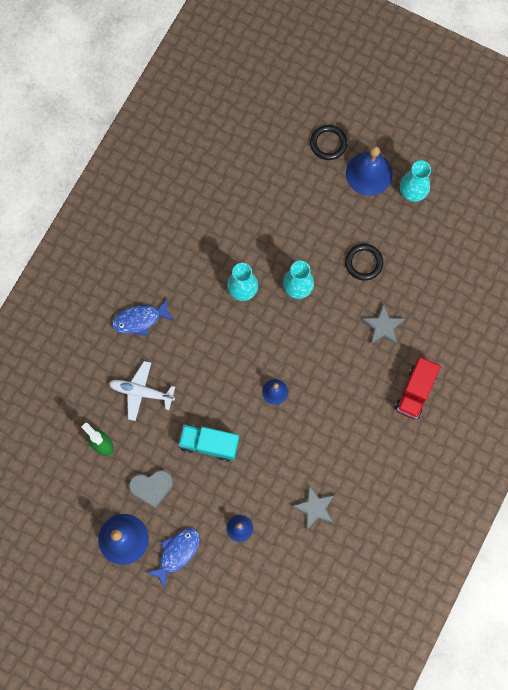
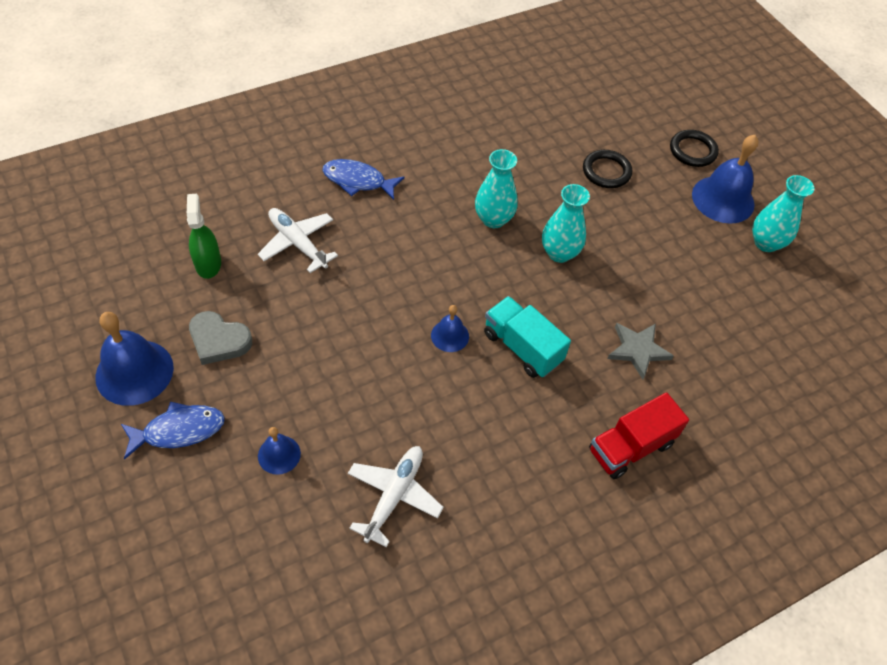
camera: 30 degrees right, 20 degrees down
(209, 444) = (325, 340): turquoise truck -> turquoise truck (522, 347)
(314, 508) = (393, 496): grey star -> white plane
(363, 263) = (658, 274): black ring -> black ring (606, 171)

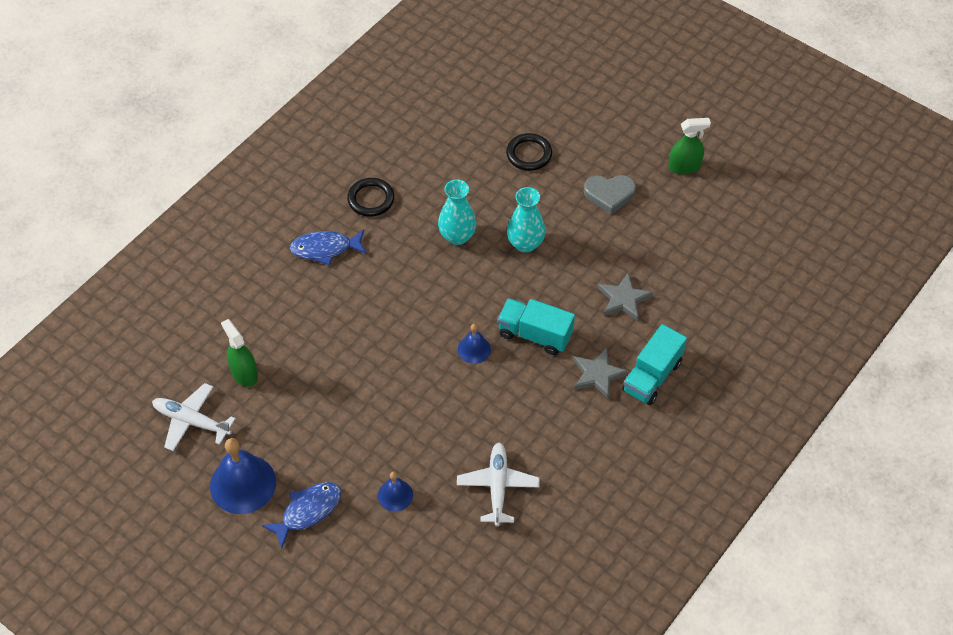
camera: 20 degrees left, 0 degrees up
(219, 340) = (294, 431): grey heart -> grey heart (609, 194)
(298, 243) = (308, 325): white plane -> white plane (192, 421)
(570, 419) = (597, 374): none -> grey star
(630, 447) = (652, 376): red truck -> turquoise truck
(692, 151) = (591, 105): black ring -> black ring (371, 199)
(723, 199) = (634, 141): blue bell -> none
(766, 243) = (684, 166): turquoise vase -> green spray bottle

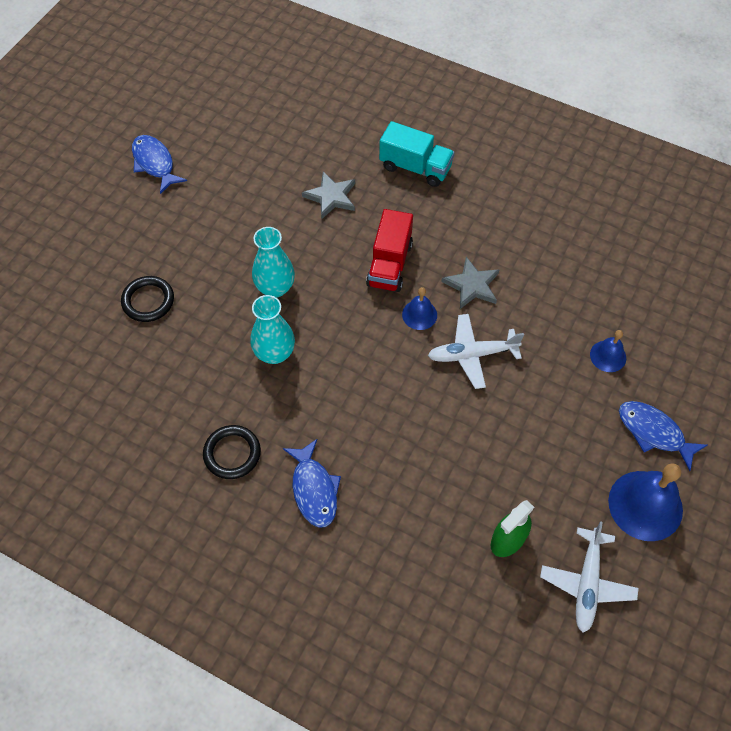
camera: 100 degrees left, 5 degrees up
(498, 487) = (570, 271): white plane -> white plane (472, 354)
(535, 334) = (389, 264): turquoise truck -> red truck
(597, 374) = (424, 208): grey star -> grey star (472, 285)
(609, 194) = (199, 222): grey heart -> none
(684, 166) = (155, 163): green spray bottle -> blue fish

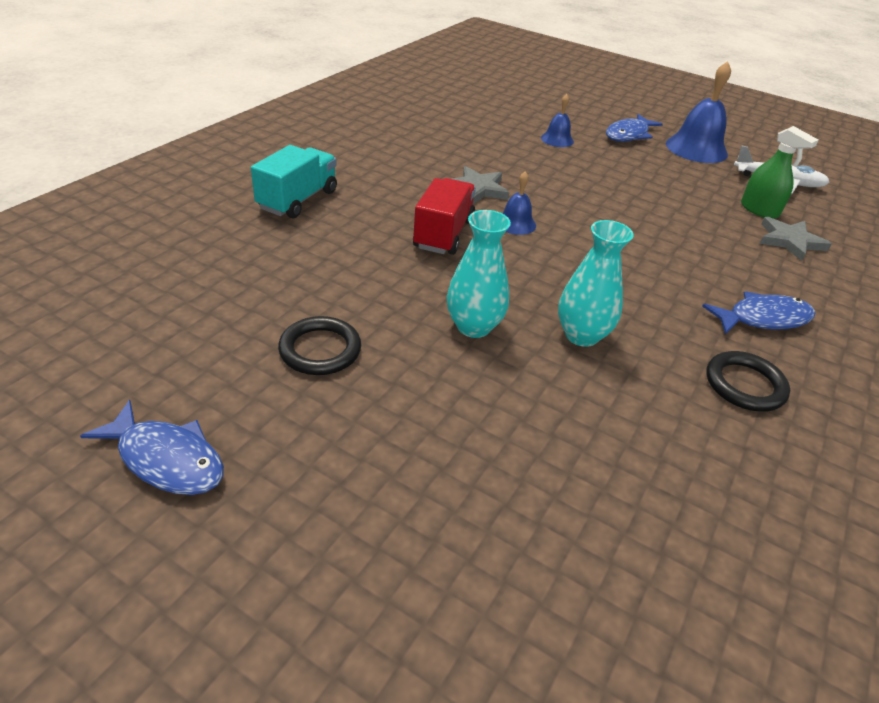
camera: 90 degrees left, 20 degrees down
(148, 301) = (495, 475): black ring -> black ring (320, 350)
(155, 163) = (166, 459): blue fish -> blue fish turned 120 degrees counterclockwise
(331, 197) = (323, 265): grey star -> grey star (790, 241)
(389, 264) = (443, 234): red truck -> red truck turned 90 degrees counterclockwise
(472, 354) = (564, 200): white plane -> none

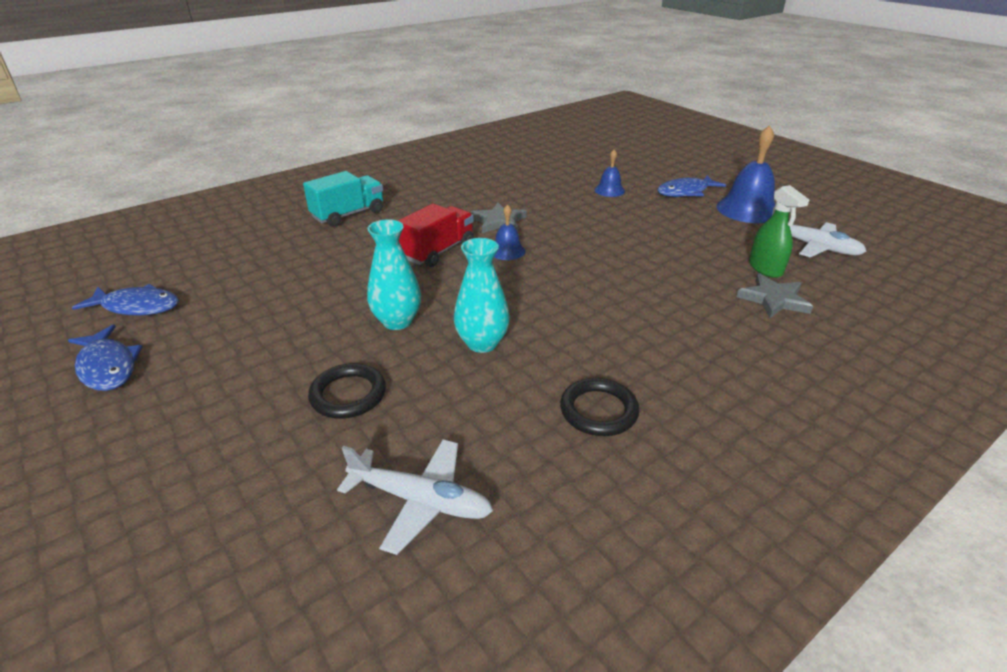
camera: 25 degrees right, 5 degrees down
(320, 350) = (268, 317): black ring -> black ring (348, 394)
(671, 523) = (420, 500): none -> white plane
(763, 319) = (674, 360): blue fish -> blue fish (137, 307)

